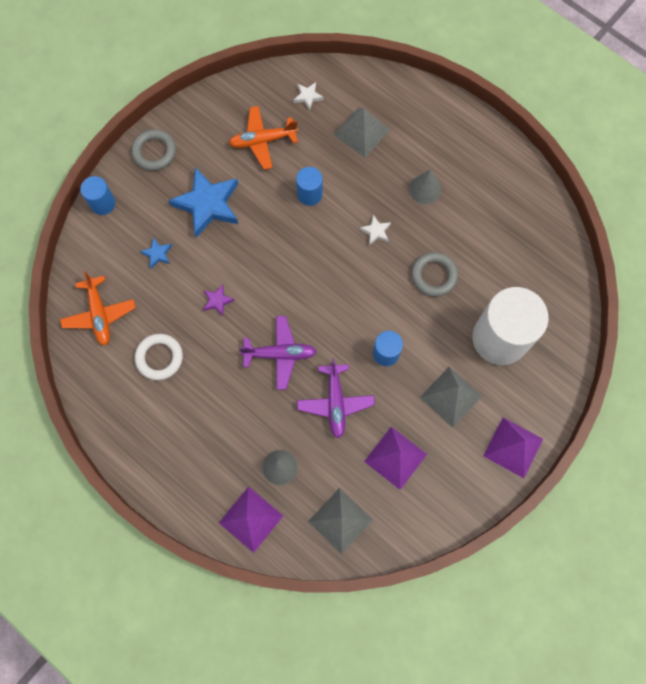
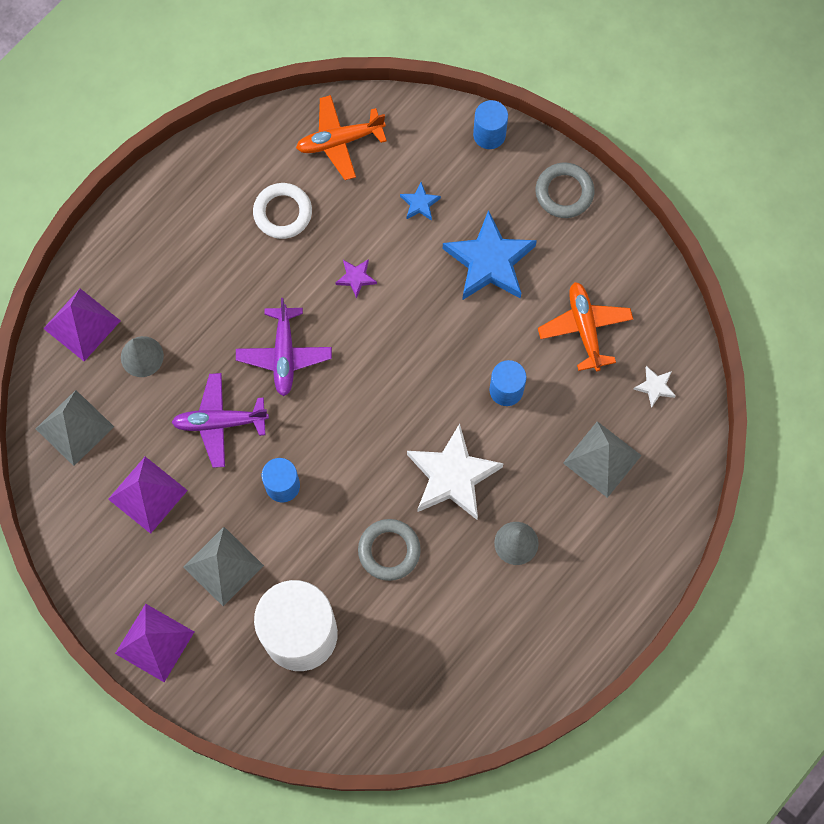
camera: 90 degrees right, 0 degrees up
(376, 231) = (452, 476): white star -> white star, size x2.27

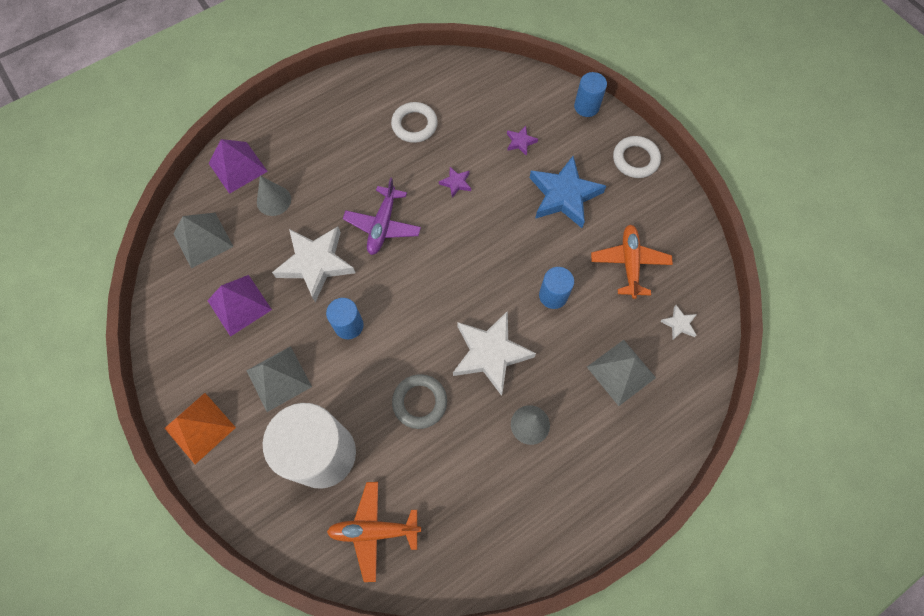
camera: 15 degrees right, 5 degrees down
(154, 642) = (200, 428): purple pyramid -> orange pyramid
(220, 422) = (316, 263): purple plane -> white star
(340, 141) = (472, 86): orange plane -> orange plane (374, 530)
(420, 203) = (520, 142): blue star -> purple star
(564, 192) = (635, 159): grey ring -> white ring

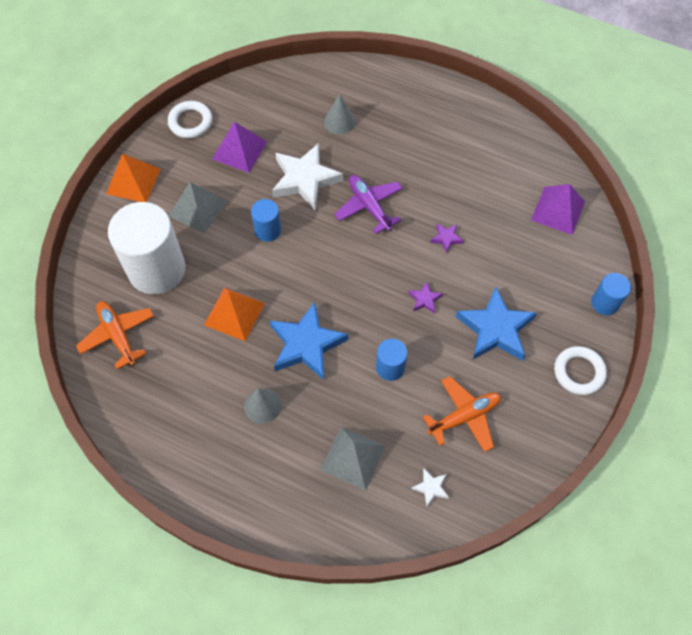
camera: 60 degrees right, 5 degrees down
(203, 240) = (276, 97): grey pyramid -> none
(237, 167) = (351, 82): purple pyramid -> purple pyramid (558, 210)
(383, 225) = (369, 206): purple plane -> purple plane turned 75 degrees clockwise
(414, 125) = (480, 178): white ring -> white ring (190, 122)
(420, 402) = (234, 314): grey ring -> orange pyramid
(490, 353) = (306, 344): white star -> blue star
(520, 142) = (524, 267): purple star -> purple star (425, 299)

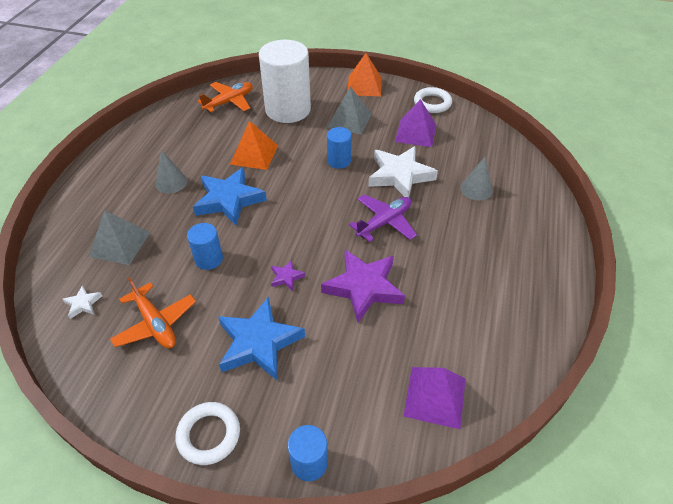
camera: 80 degrees right, 15 degrees down
(446, 238) = (364, 287): purple star -> purple star, size x2.27

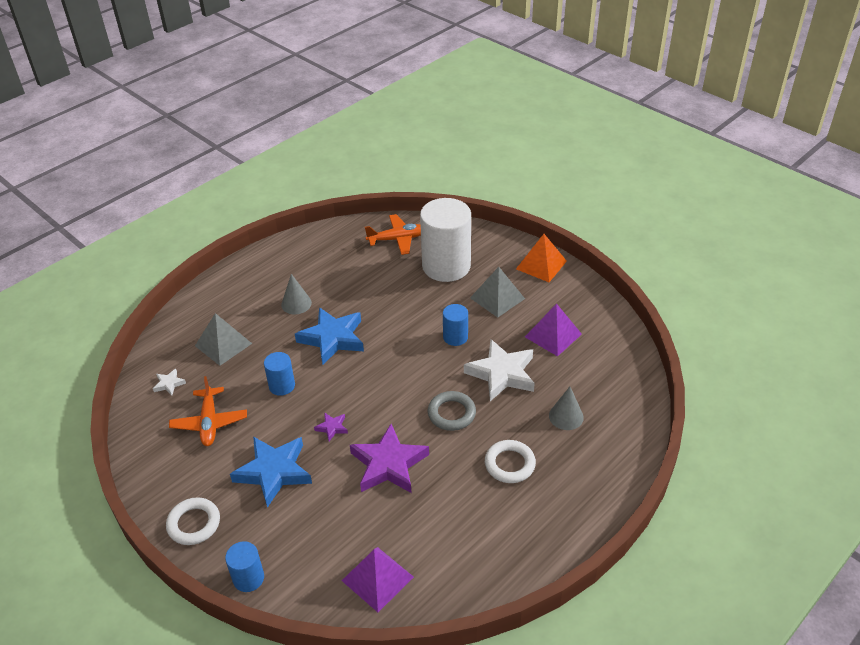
camera: 30 degrees right, 5 degrees down
(254, 154) = (383, 302): orange pyramid -> none
(384, 222) = (451, 413): purple plane -> grey ring
(432, 103) = (597, 308): white ring -> white ring (509, 464)

